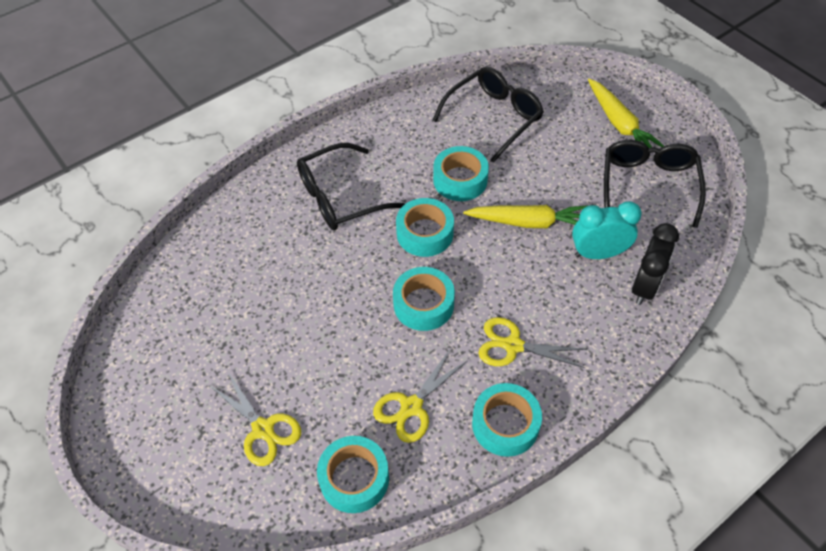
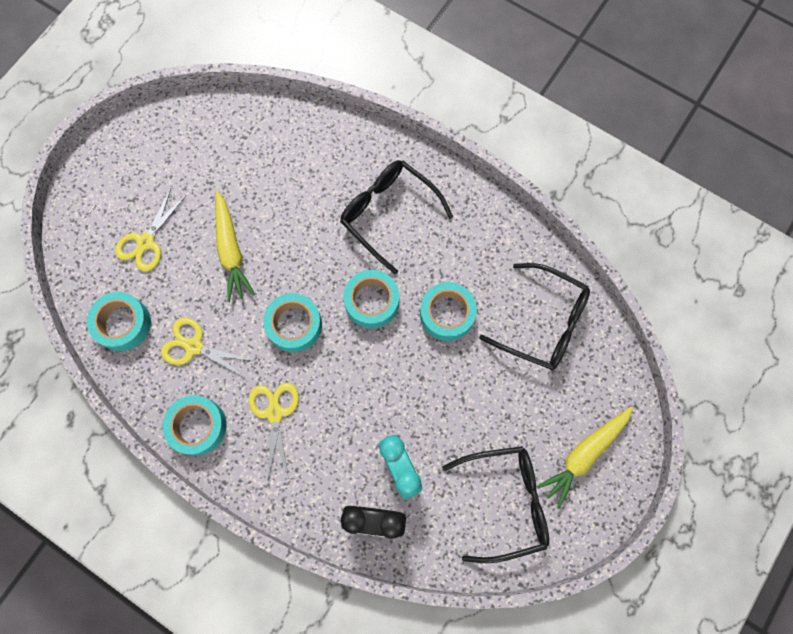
camera: 70 degrees right, 20 degrees up
(528, 222) = (416, 392): yellow carrot -> yellow carrot (231, 250)

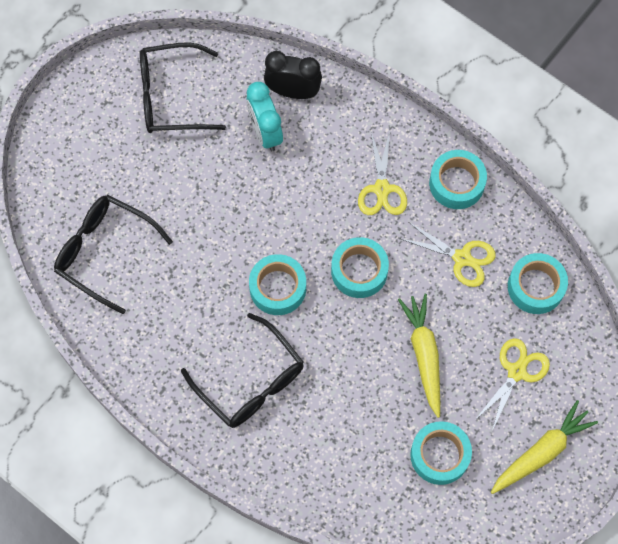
camera: 175 degrees left, 5 degrees down
(447, 314) = (201, 269): turquoise tape -> turquoise tape (439, 455)
(584, 454) = (90, 129): yellow carrot -> yellow carrot (541, 452)

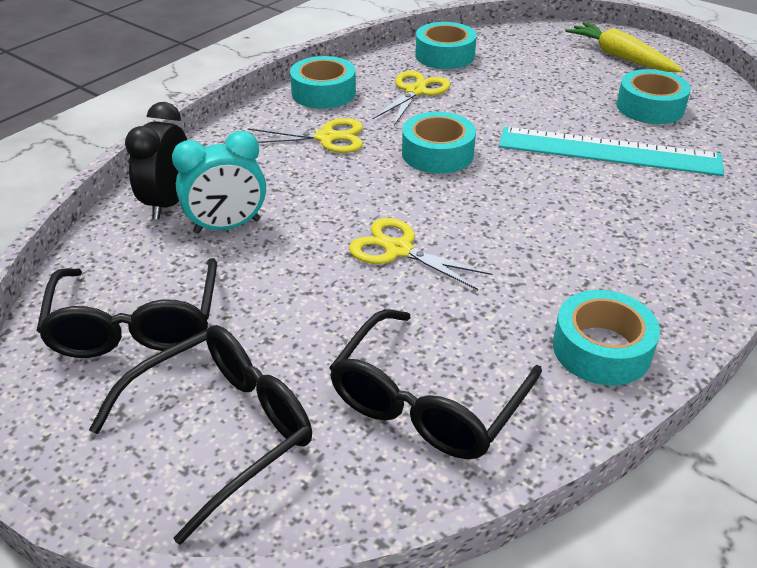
camera: 90 degrees left, 30 degrees down
(250, 381) = (611, 237): black glasses -> black glasses (221, 431)
(278, 288) = (469, 214): turquoise tape -> turquoise tape (601, 349)
(364, 403) = (608, 151): none -> turquoise ruler
(424, 355) = (536, 114): yellow carrot -> none
(516, 372) = (540, 66): yellow scissors -> yellow scissors (398, 250)

